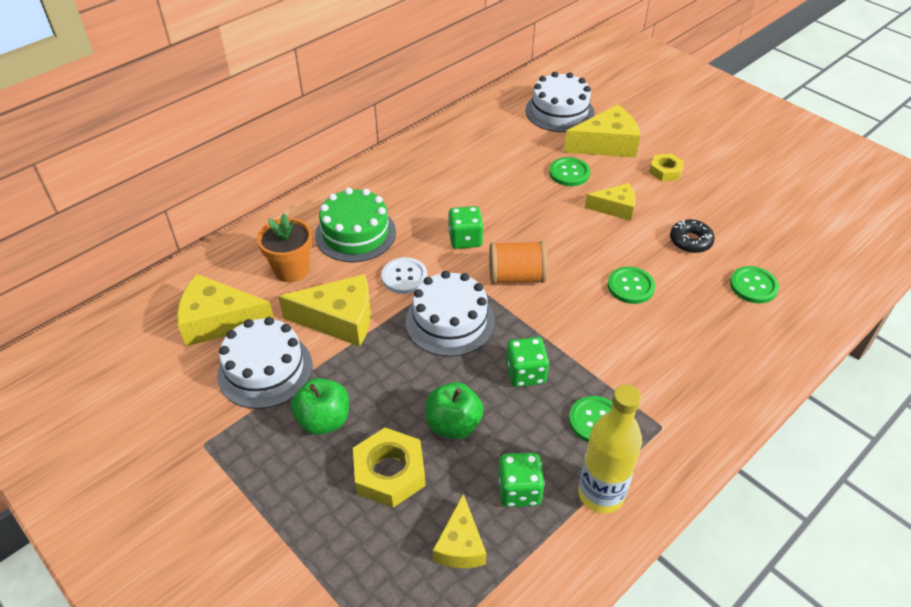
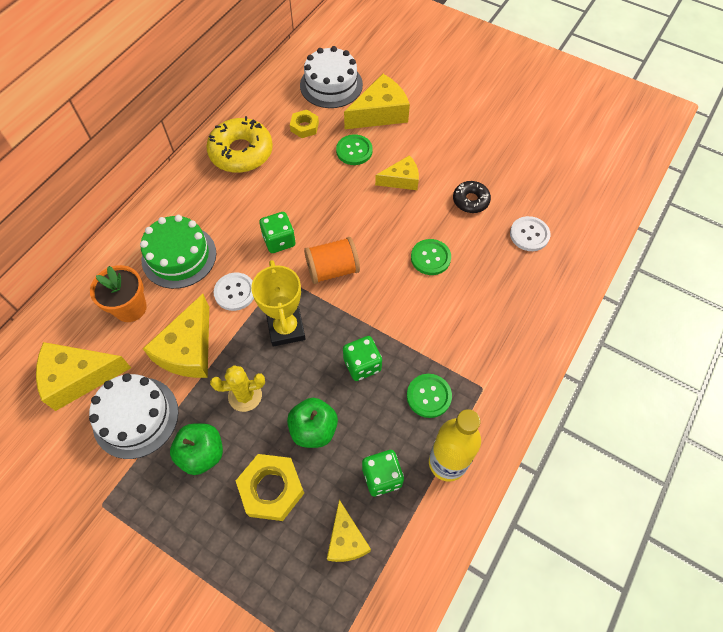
camera: 15 degrees left, 15 degrees up
(339, 319) = (188, 349): yellow cheese -> yellow cheese turned 120 degrees clockwise
(387, 375) = (245, 396): none -> yellow cactus
(447, 154) = (241, 152): none -> yellow donut
(450, 321) = (286, 328): white cake -> yellow trophy
(665, 171) = (436, 132): yellow nut -> yellow nut (304, 127)
(753, 286) = (529, 234): green button -> white button

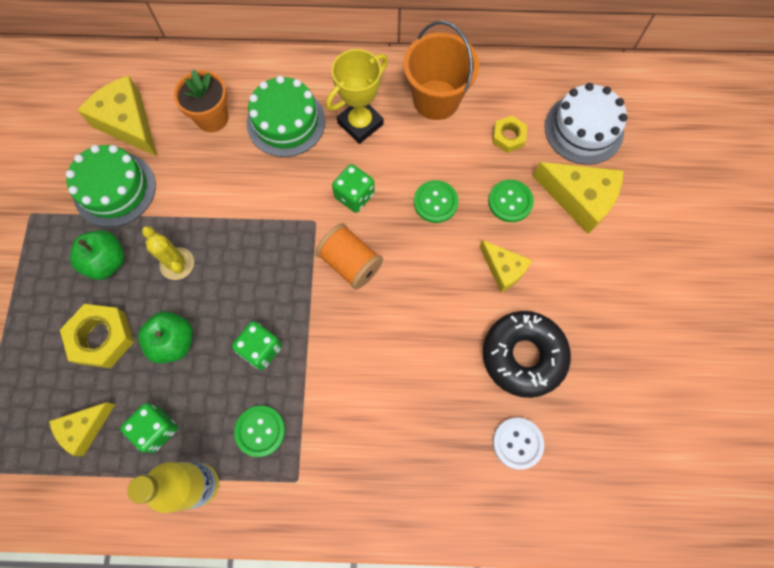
camera: 60 degrees right, 10 degrees up
(135, 417) = (114, 189): white cake -> green cake
(188, 349) = (197, 190): yellow cheese -> none
(235, 292) = (275, 191): white button -> none
(241, 152) = (436, 100): yellow donut -> orange bucket
(286, 328) = (262, 258): yellow trophy -> yellow trophy (360, 123)
(430, 258) = (421, 351): green button -> green button (435, 202)
(470, 200) = (523, 356): black donut -> black donut, size x1.81

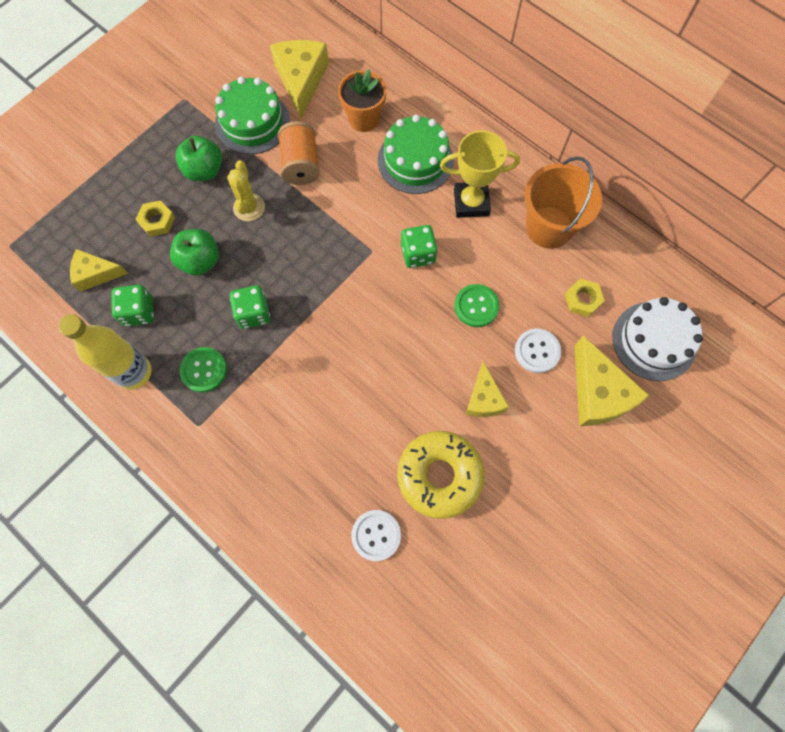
camera: 40 degrees right, 0 degrees up
(102, 338) = (157, 221): yellow nut -> yellow nut, size x0.61
(350, 263) = (370, 302): orange spool -> orange spool (301, 165)
(510, 201) = (537, 351): green button -> white button
(523, 356) = (439, 475): black donut -> yellow donut

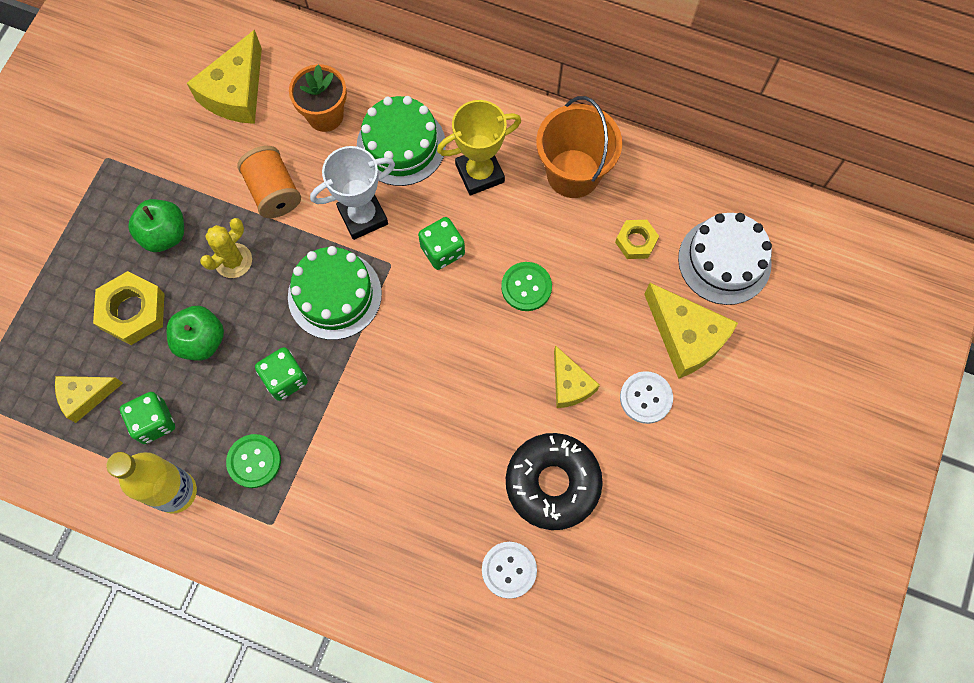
camera: 20 degrees left, 0 degrees up
(157, 221) = (133, 311): yellow nut -> yellow nut, size x1.63
(249, 207) = (233, 261): yellow cactus -> yellow cactus turned 60 degrees clockwise
(252, 122) = (198, 160): green cake -> green cake (334, 295)
(301, 80) = (236, 92): yellow cheese -> yellow cheese turned 135 degrees counterclockwise
(364, 206) = (363, 216): none -> white trophy
(439, 475) = (552, 483): yellow donut -> black donut
(537, 351) = (607, 314): white button -> white button (646, 398)

